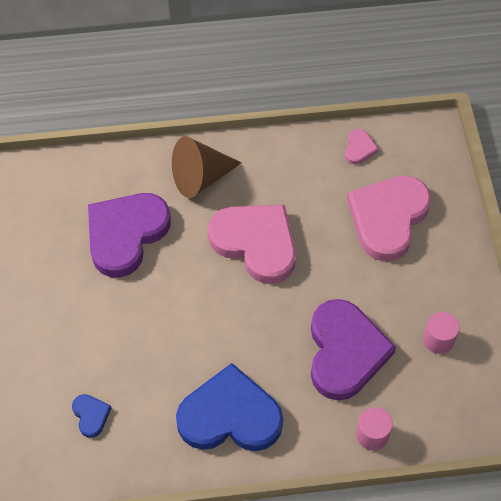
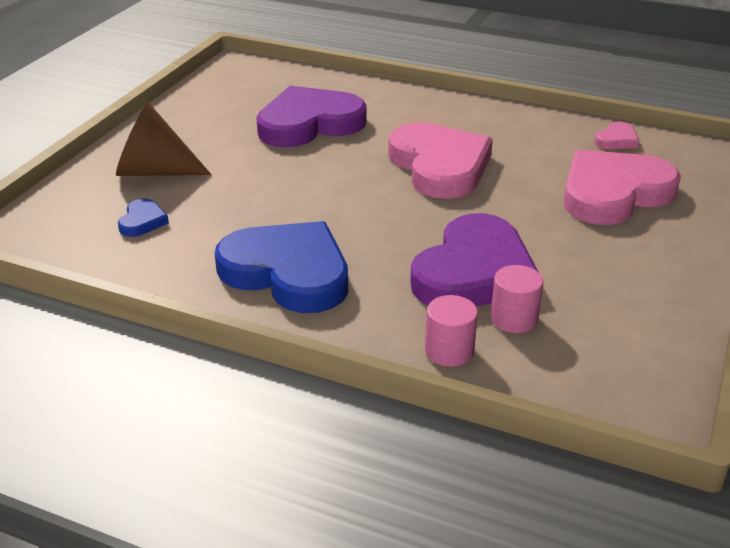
camera: 30 degrees right, 25 degrees down
(200, 177) = (420, 112): brown cone -> brown cone (154, 171)
(438, 340) = (608, 302): pink cylinder -> pink cylinder (514, 318)

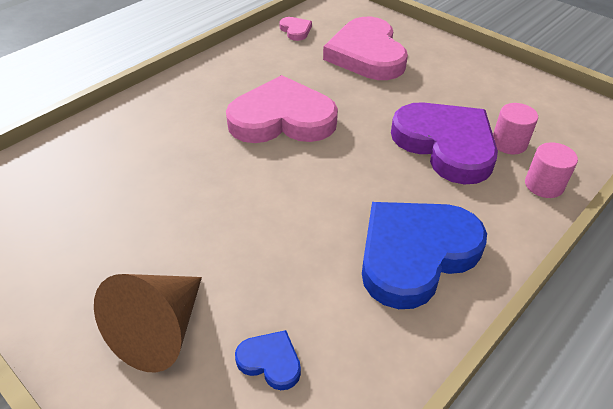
camera: 70 degrees left, 10 degrees up
(309, 124) = (146, 177): purple heart -> none

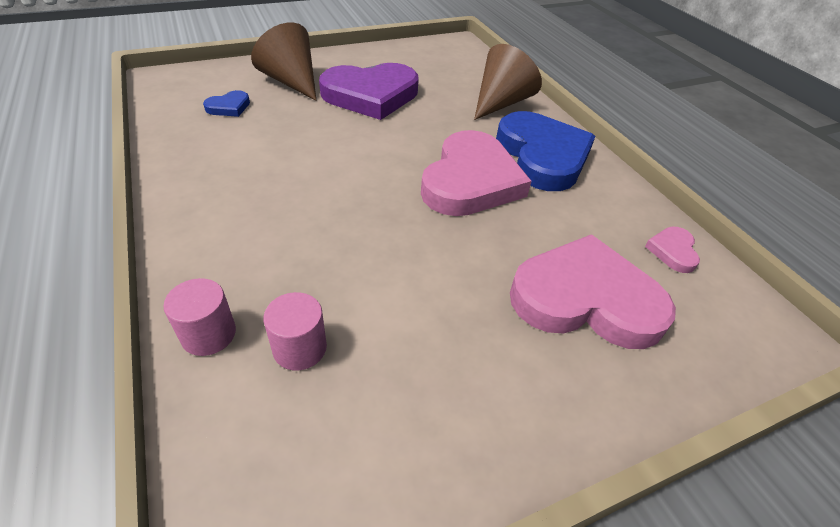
camera: 110 degrees right, 0 degrees up
(126, 130) = (501, 103): none -> brown cone
(295, 30) = (672, 251): pink heart -> pink heart turned 105 degrees clockwise
(415, 254) = (234, 191): blue heart -> blue heart (542, 156)
(446, 145) = (344, 282): purple heart -> purple heart (371, 95)

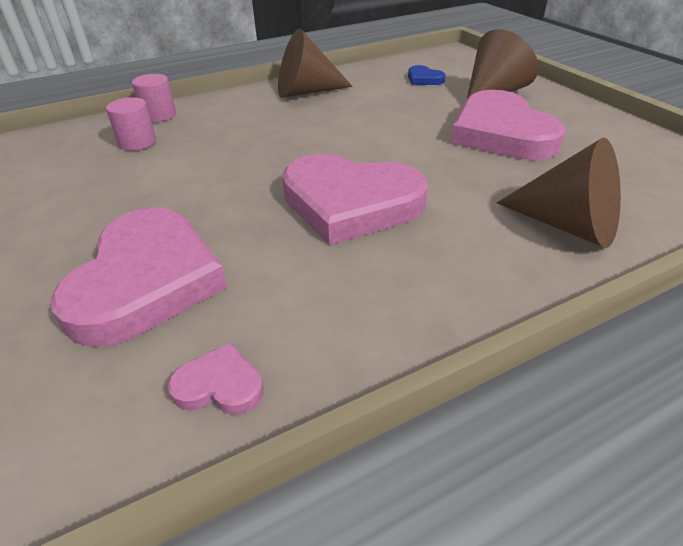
camera: 90 degrees right, 5 degrees down
(211, 187) = (306, 92): none -> brown cone
(371, 95) = (501, 133): purple heart -> pink heart
(542, 156) = (432, 262): blue heart -> none

